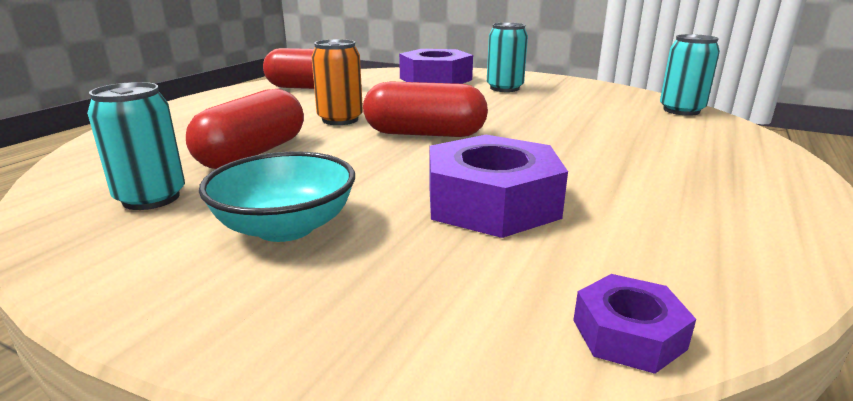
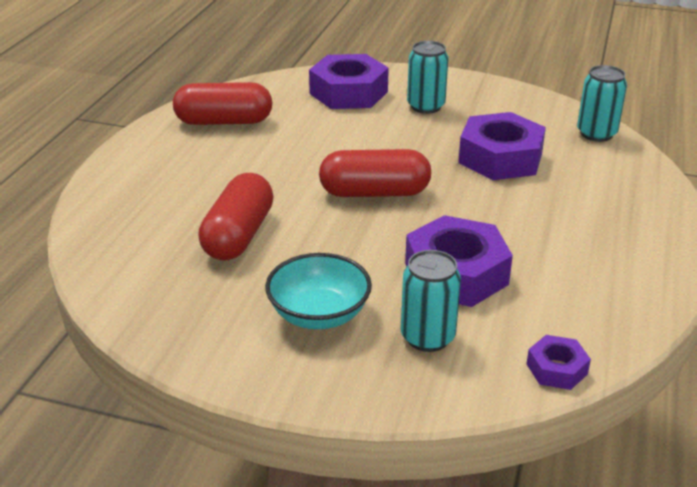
camera: 10 degrees left, 10 degrees up
(151, 198) = (196, 297): turquoise can -> turquoise can (427, 337)
(340, 120) = (287, 177): orange can -> none
(572, 119) = (500, 158): none -> purple nut

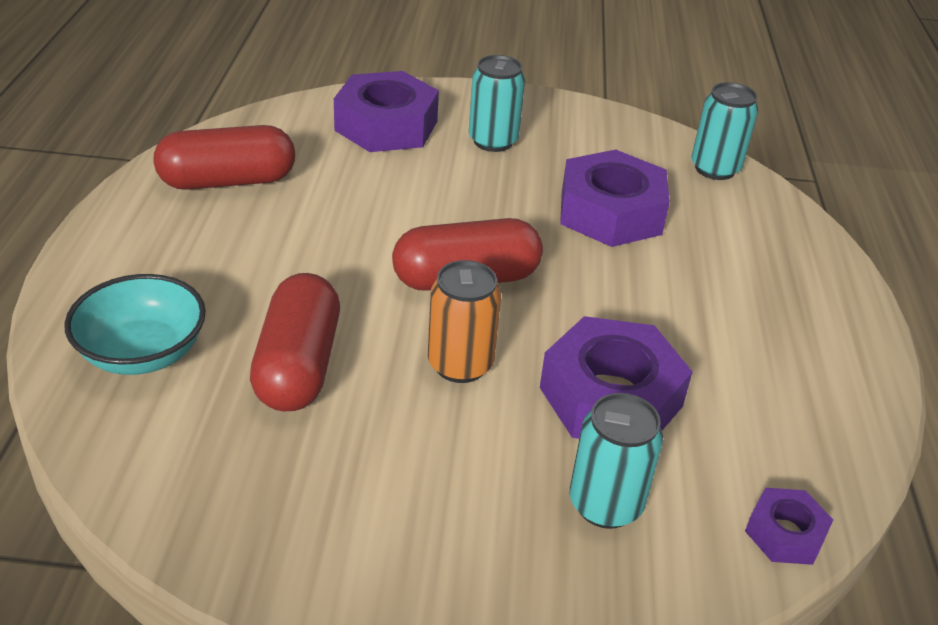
camera: 15 degrees left, 5 degrees up
(319, 314) = (448, 485): turquoise bowl -> turquoise bowl (143, 353)
(352, 244) = (460, 364): none -> orange can

